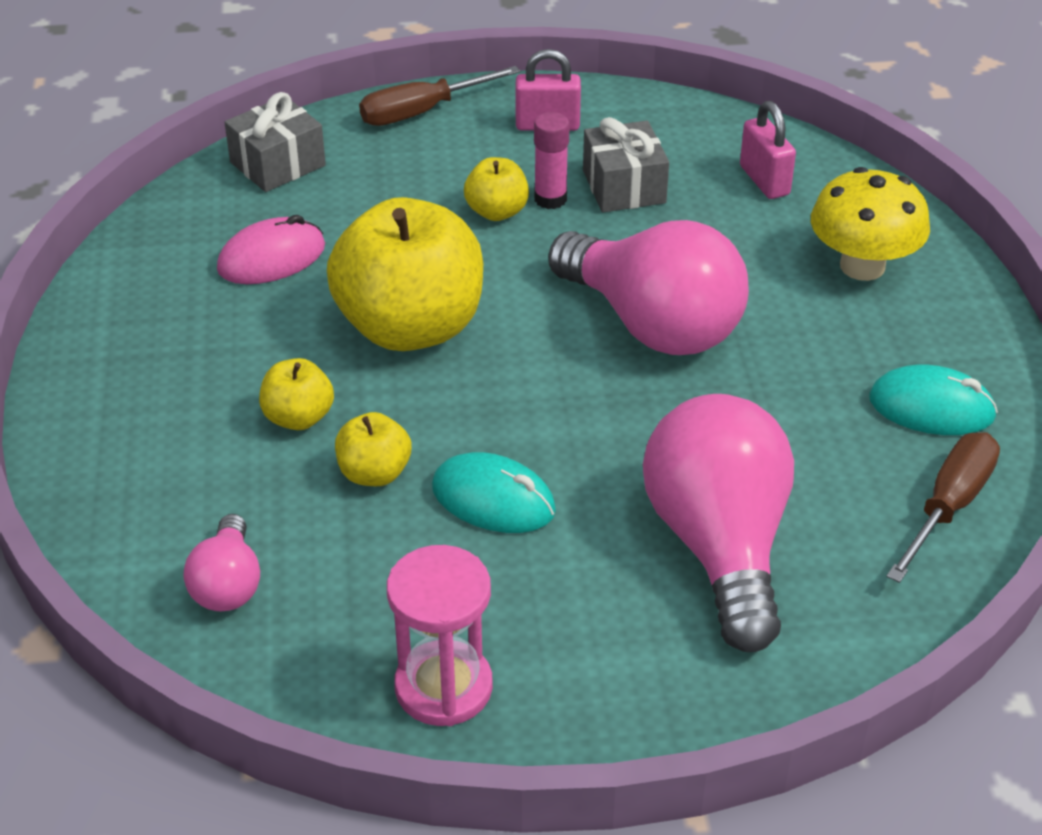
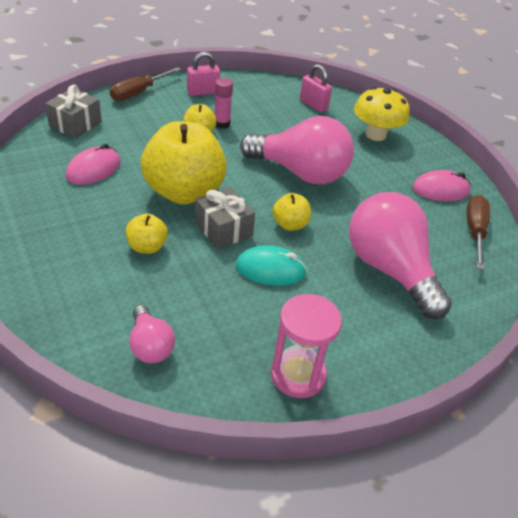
camera: 25 degrees left, 0 degrees up
(374, 473) = (202, 268): yellow apple -> yellow apple (290, 224)
(624, 186) = (253, 114): grey gift -> grey gift (223, 229)
(931, 407) = (440, 190): turquoise mouse -> pink mouse

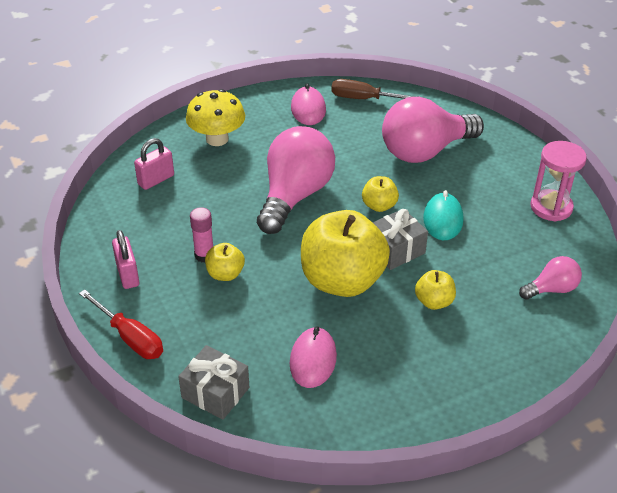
camera: 85 degrees left, 0 degrees up
(93, 169) = (313, 360): pink mouse -> pink mouse turned 60 degrees clockwise
(139, 93) = (130, 337): brown screwdriver -> red screwdriver

